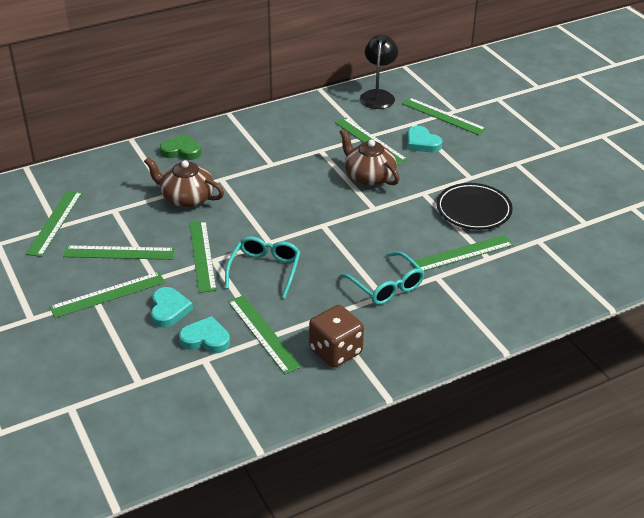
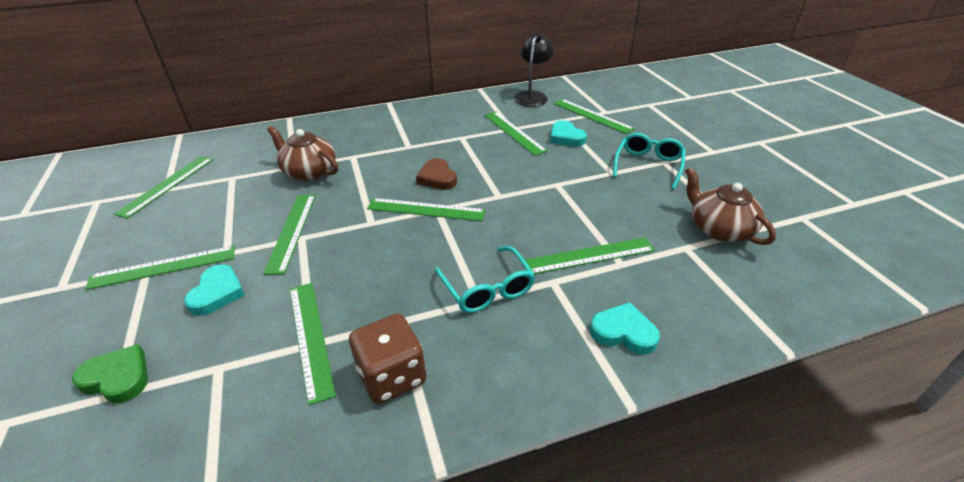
camera: 10 degrees right, 0 degrees up
(119, 253) = (207, 221): green ruler -> green ruler (426, 209)
(181, 151) = (328, 130): green heart -> green heart (117, 378)
(205, 339) = (236, 338): turquoise heart -> turquoise heart (623, 332)
(265, 270) = (351, 254): turquoise glasses -> turquoise glasses (648, 165)
(312, 195) = (437, 178): none -> brown heart
(368, 176) = (502, 164): brown teapot -> brown teapot (719, 229)
(473, 210) = (610, 206): black plate -> none

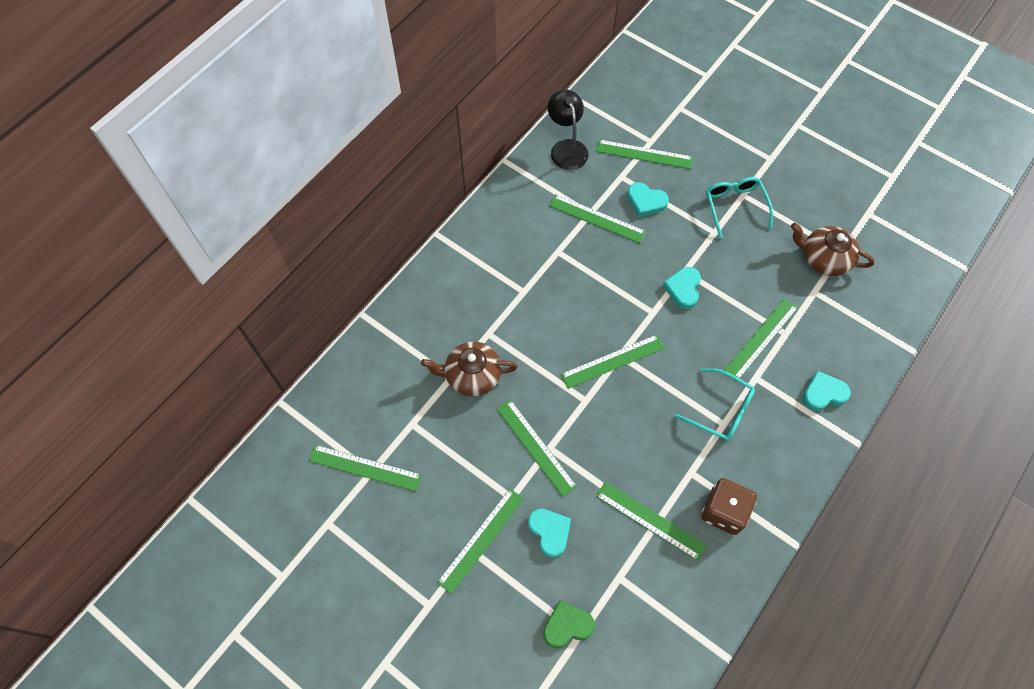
camera: 35 degrees left, 25 degrees up
(167, 185) = (365, 468): green ruler -> green ruler turned 60 degrees counterclockwise
(437, 178) = (587, 319): brown heart -> none
(543, 193) = (683, 289): none -> turquoise heart

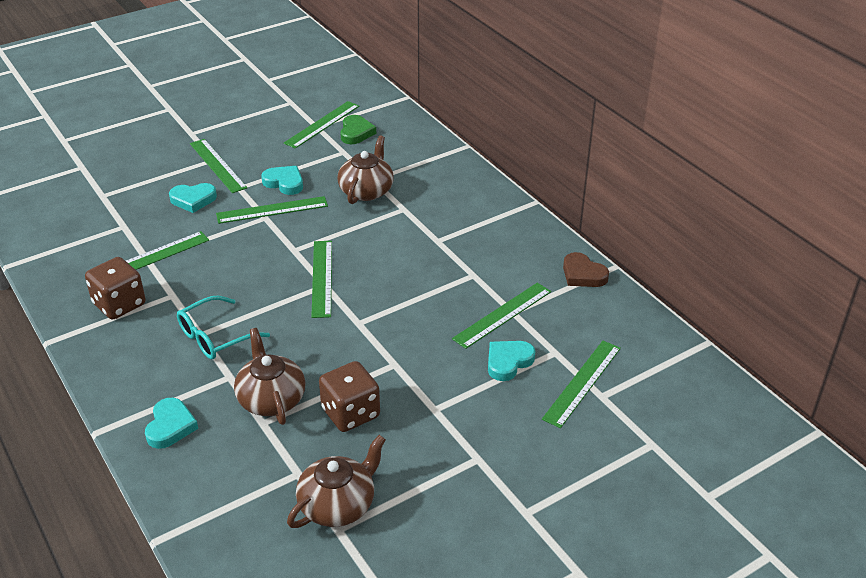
camera: 110 degrees right, 25 degrees down
(524, 179) = (583, 274): none -> brown heart
(566, 148) = (616, 318): black lamp -> none
(567, 626) = (114, 191): green heart -> green heart (356, 133)
(683, 289) = (372, 355): turquoise heart -> turquoise heart (284, 183)
(735, 206) = (463, 442): turquoise glasses -> none
(746, 281) = (350, 413): none -> brown dice
(761, 338) = (271, 399): green ruler -> brown teapot

